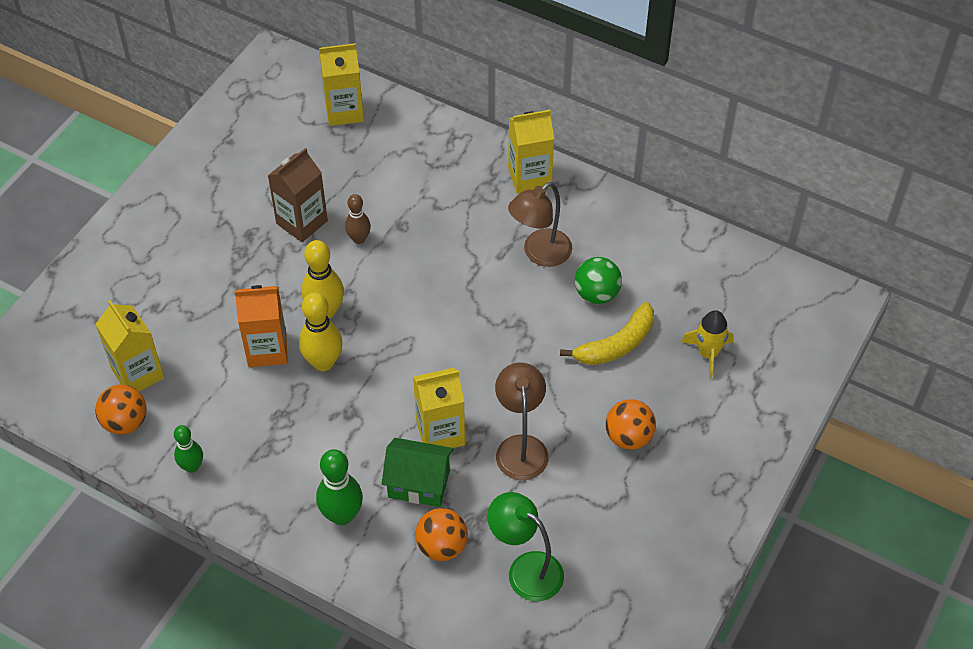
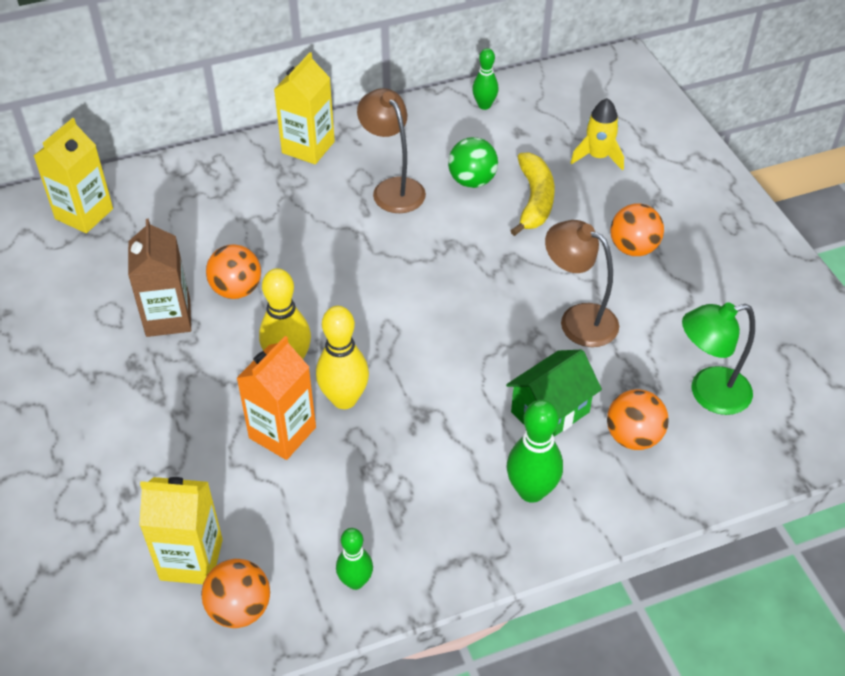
camera: 50 degrees left, 5 degrees down
(359, 239) = (236, 290): brown bowling pin -> orange ball
(440, 433) = (510, 363): yellow carton -> none
(539, 254) = (393, 188): brown lamp -> brown lamp turned 150 degrees clockwise
(688, 246) = (484, 105): none -> green bowling pin

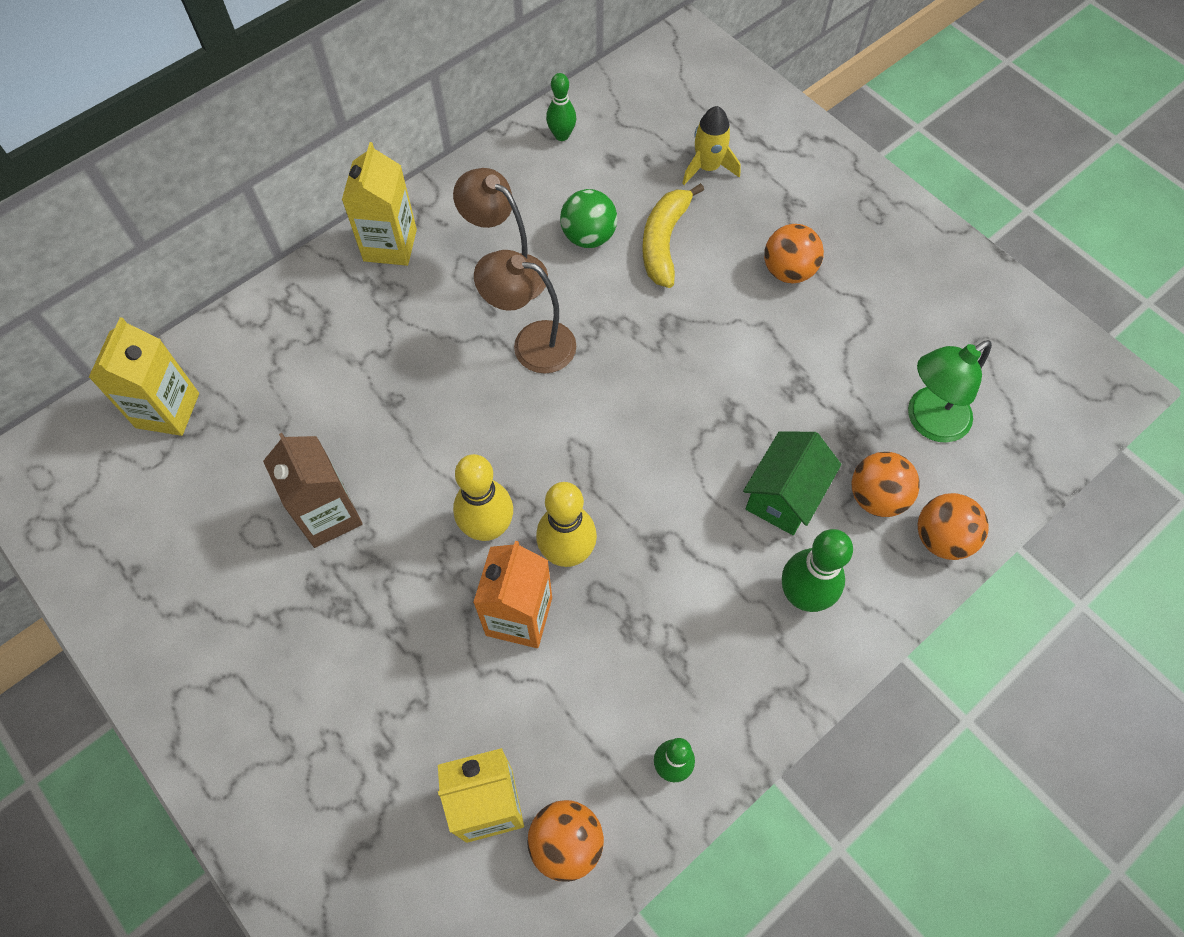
camera: 20 degrees left, 15 degrees up
(236, 290) = (390, 454): orange ball -> orange ball (941, 538)
(534, 200) = (664, 242): yellow banana -> yellow banana turned 150 degrees counterclockwise
(578, 319) = (767, 375): brown lamp -> brown lamp (531, 344)

